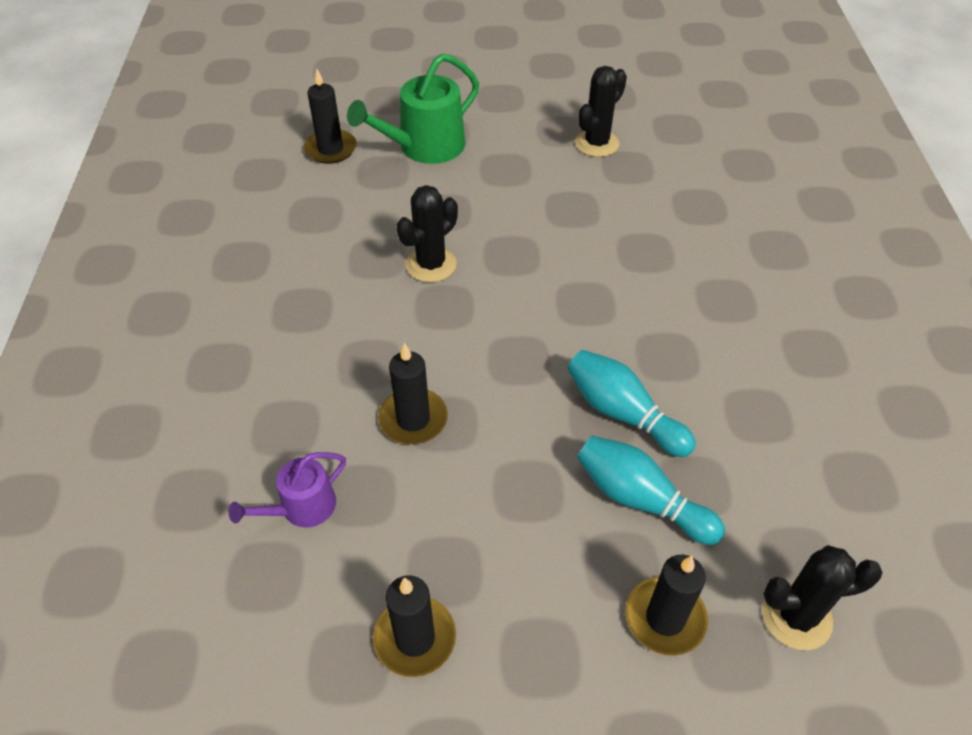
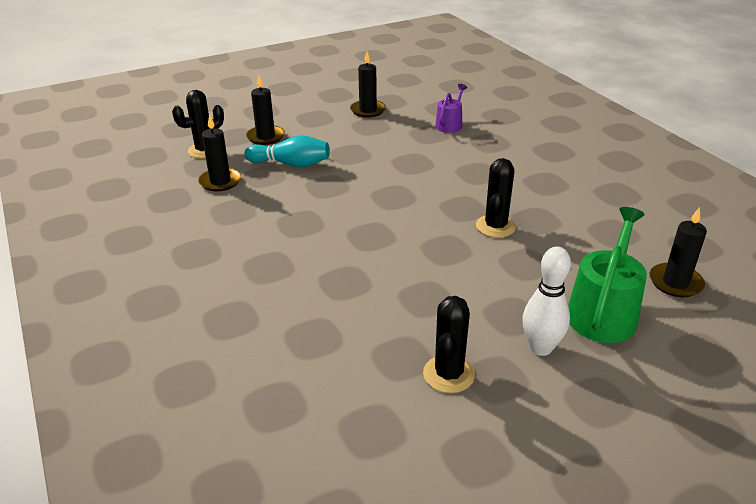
camera: 155 degrees right, 15 degrees down
(413, 419) = (429, 160): black candle -> black candle (220, 181)
(506, 138) = (540, 348): none -> white bowling pin
(623, 413) = (316, 190): turquoise bowling pin -> none

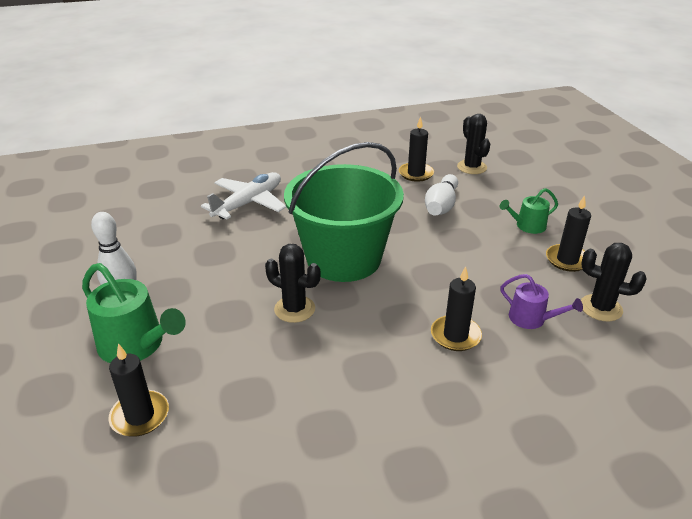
camera: 100 degrees right, 0 degrees up
(265, 137) = (497, 195): black candle -> black candle (455, 335)
(291, 164) = (441, 206): turquoise bowling pin -> white bowling pin
(306, 294) = (248, 203): none -> white plane
(320, 124) = (527, 226): none -> green watering can
(404, 210) = (343, 258): none -> green bucket
(448, 374) = (131, 250): black cactus -> black cactus (601, 308)

